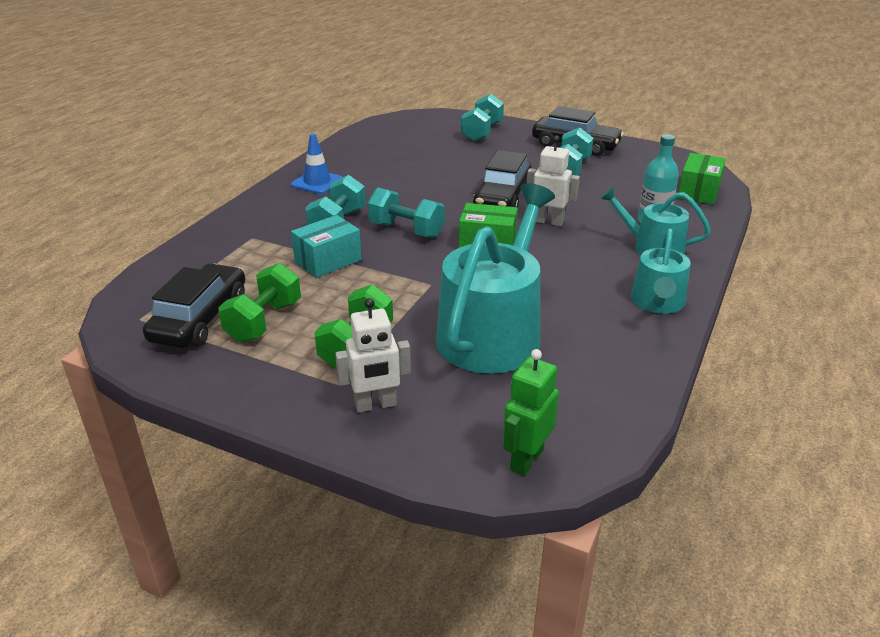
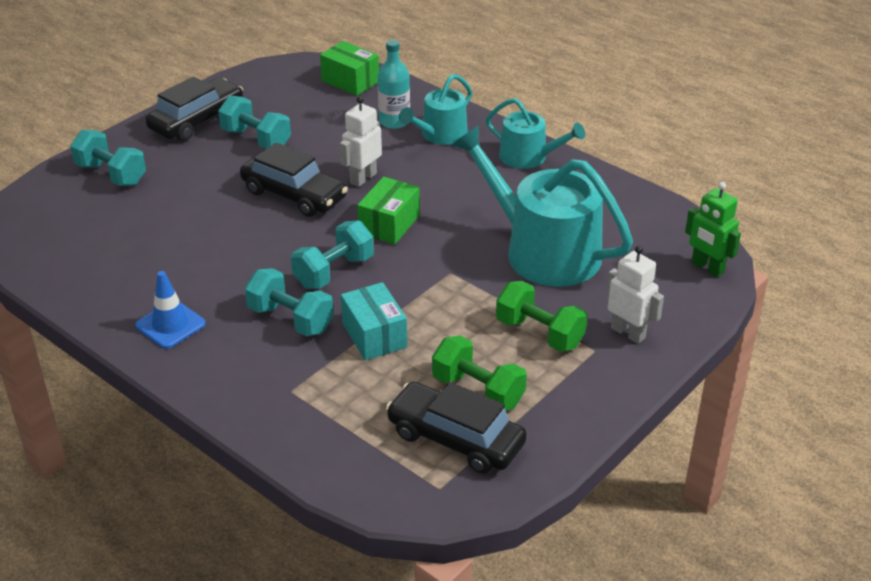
camera: 75 degrees left, 5 degrees up
(375, 405) = (628, 333): white robot -> white robot turned 45 degrees counterclockwise

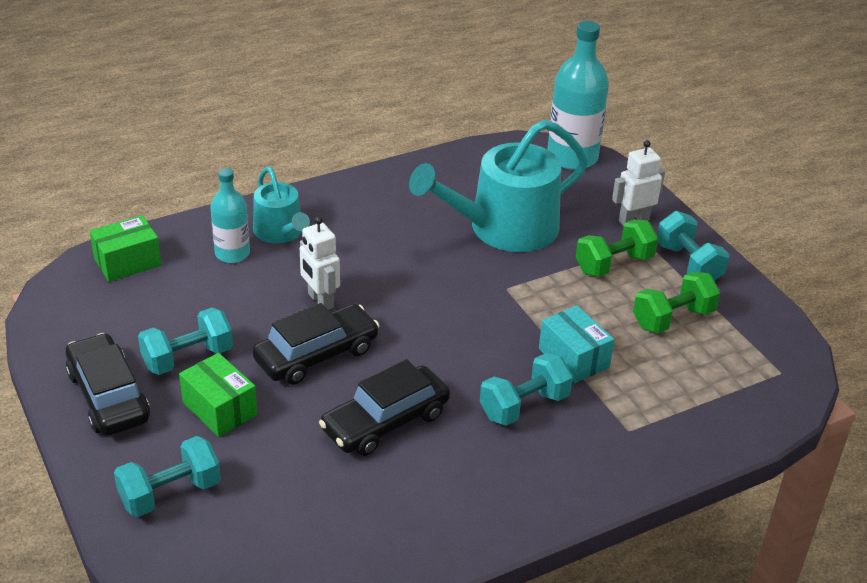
camera: 70 degrees left, 0 degrees up
(170, 325) = (491, 495): blue traffic cone -> none
(334, 272) = (464, 359): turquoise dumbbell -> turquoise dumbbell (688, 264)
(374, 335) = (573, 358): turquoise box -> turquoise box turned 60 degrees clockwise
(389, 224) = (409, 304): green box -> green box (220, 408)
(455, 438) = (726, 347): black car -> black car (385, 422)
(529, 157) = (358, 193): turquoise watering can -> none
(707, 268) = (572, 157): green robot -> turquoise bottle

